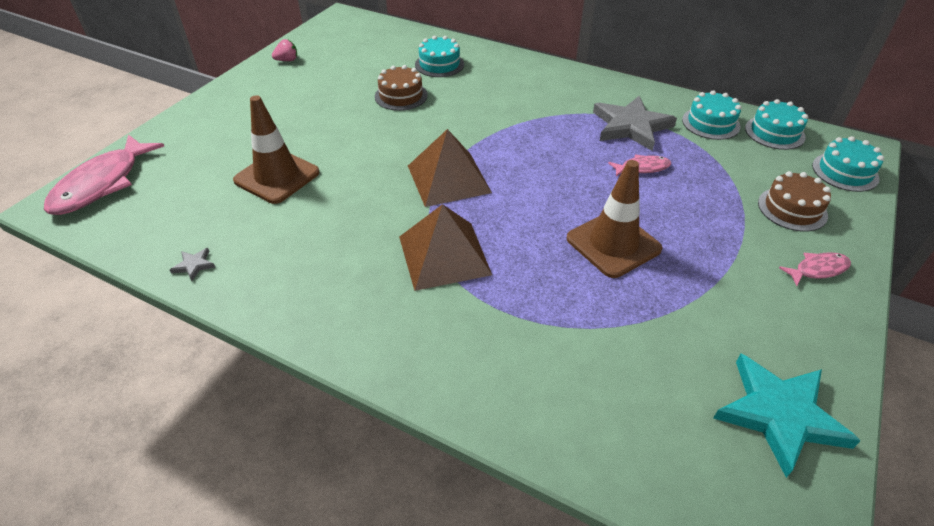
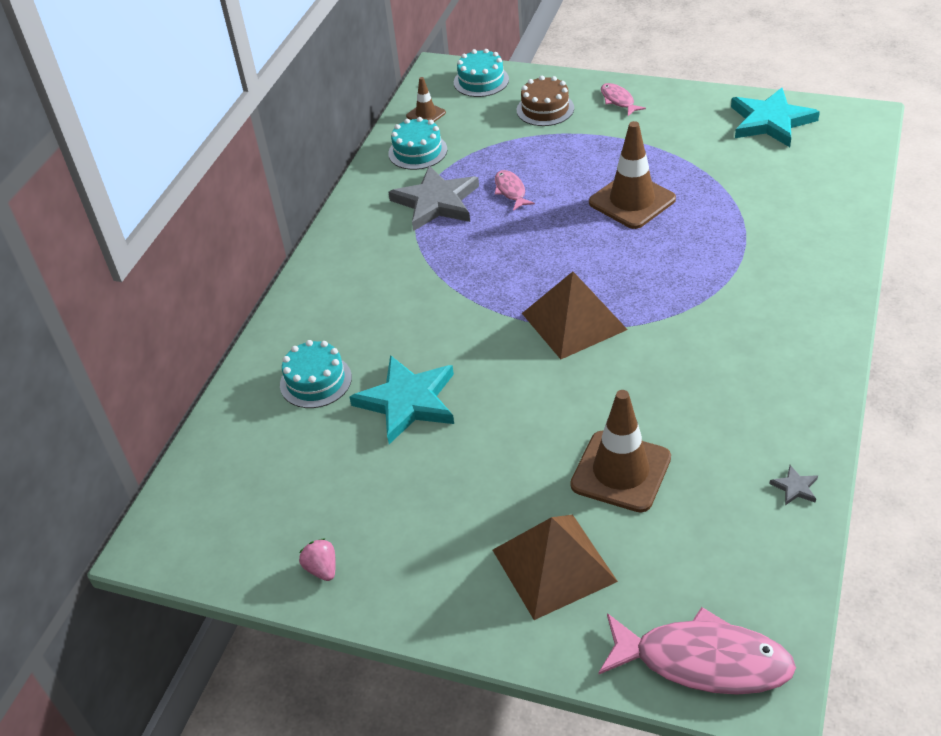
camera: 95 degrees left, 0 degrees up
(401, 96) = (408, 401): brown cake -> turquoise star
(444, 255) = (692, 301): brown pyramid -> brown pyramid (553, 565)
(774, 132) = (426, 114): turquoise cake -> brown traffic cone

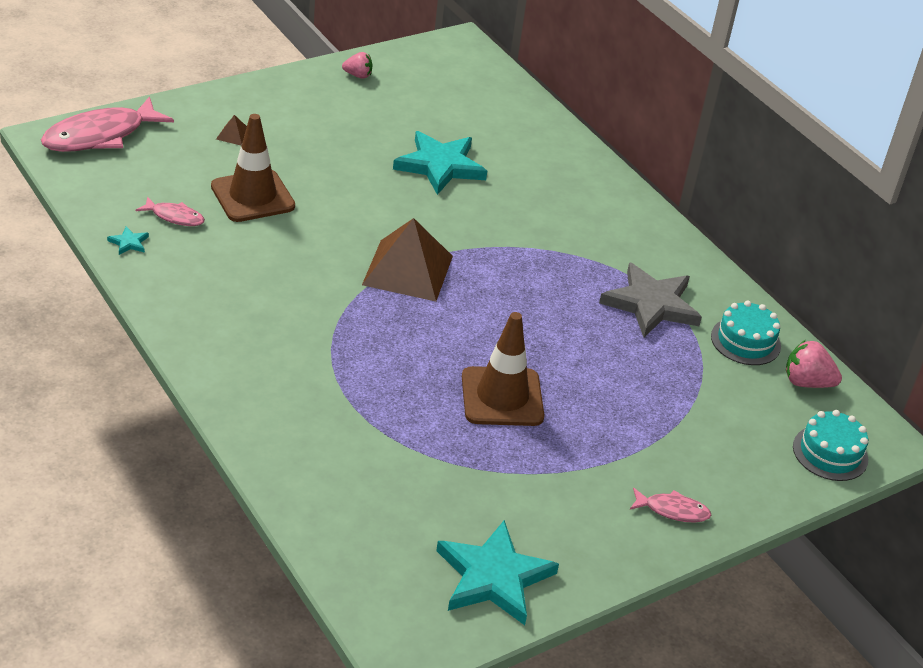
camera: 120 degrees right, 5 degrees down
(315, 381) = (515, 147): turquoise cake -> none
(426, 114) = (806, 382): brown traffic cone -> pink strawberry
(511, 191) = (612, 348): pink fish -> pink fish (174, 217)
(545, 109) = (720, 455): brown cake -> none
(553, 565) = (234, 135): brown pyramid -> brown pyramid, size x0.40
(795, 487) = (129, 243): grey star -> turquoise star

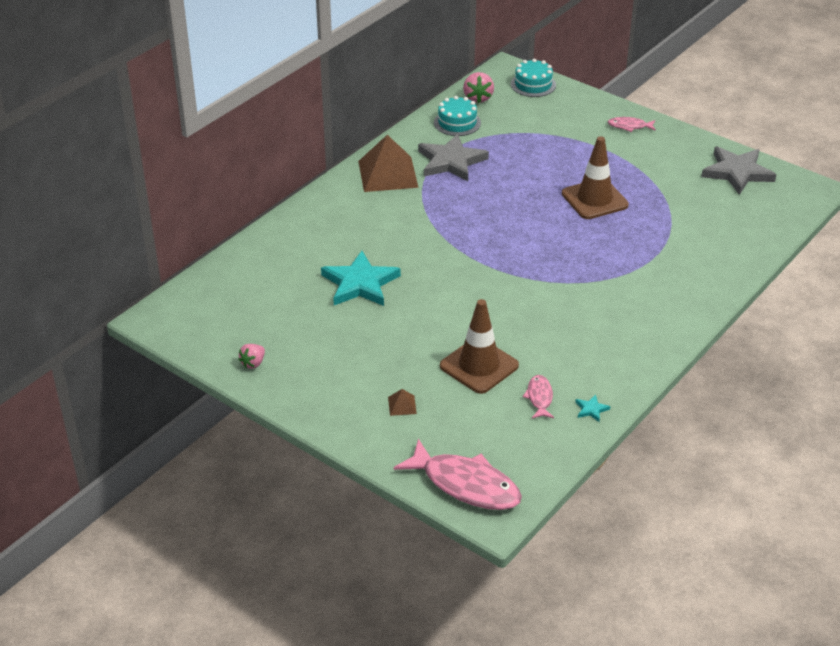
camera: 105 degrees left, 0 degrees up
(358, 75) = (253, 363): pink strawberry -> pink strawberry turned 135 degrees counterclockwise
(407, 270) = (503, 266): brown pyramid -> brown pyramid (388, 174)
(493, 577) = (737, 172): turquoise star -> grey star
(672, 510) = (629, 126): pink fish -> pink fish turned 75 degrees counterclockwise

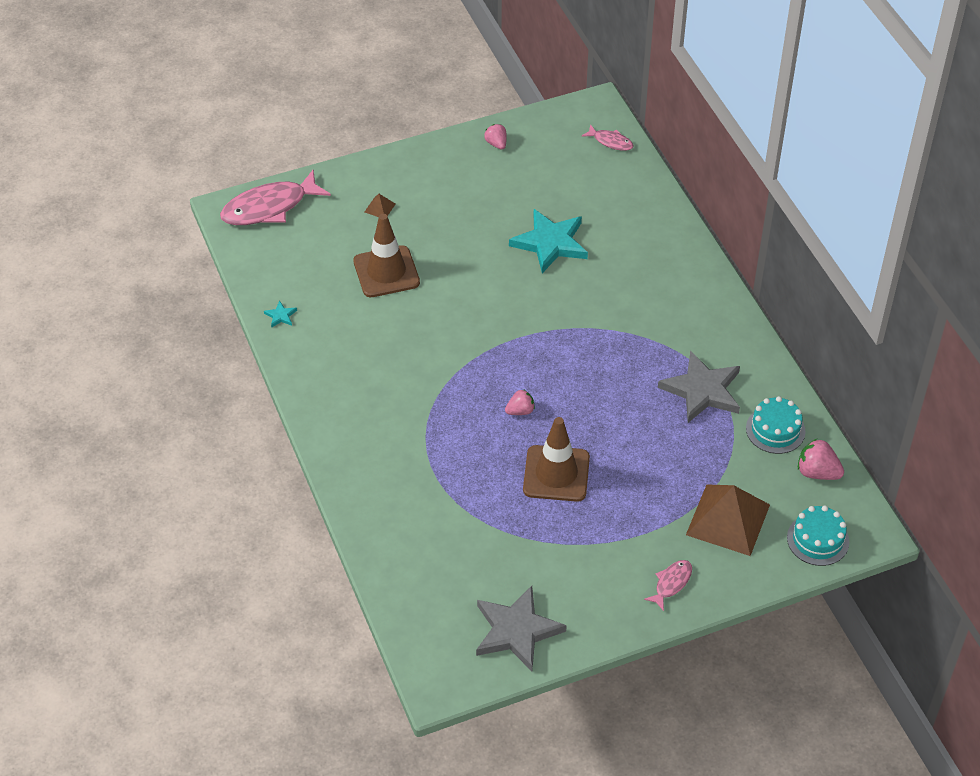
camera: 120 degrees right, 10 degrees up
(388, 174) = (711, 331): brown pyramid -> brown pyramid (728, 519)
(539, 397) = (320, 291): pink fish -> pink fish (610, 142)
(555, 235) = (520, 411): none -> pink strawberry

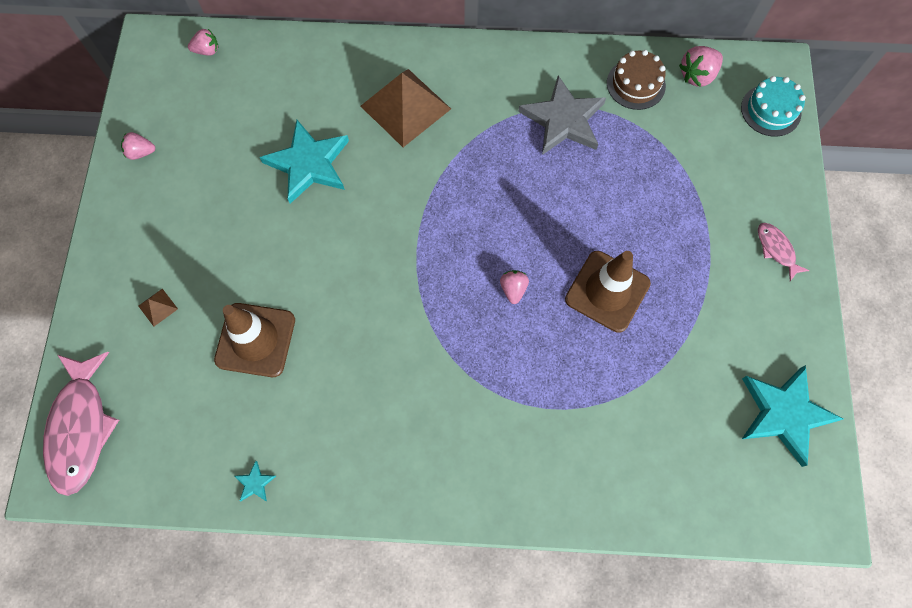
camera: 65 degrees left, 20 degrees up
(516, 631) = (784, 414): grey star -> turquoise star
(610, 142) = (207, 50): pink fish -> pink strawberry
(728, 519) = (721, 169): brown pyramid -> brown pyramid (405, 107)
(775, 430) = (636, 84): turquoise cake -> brown cake

